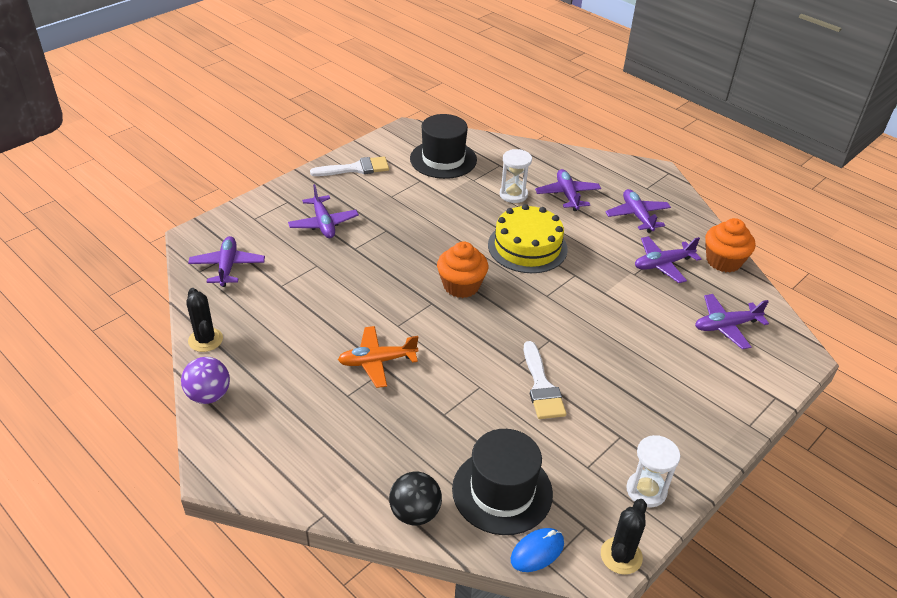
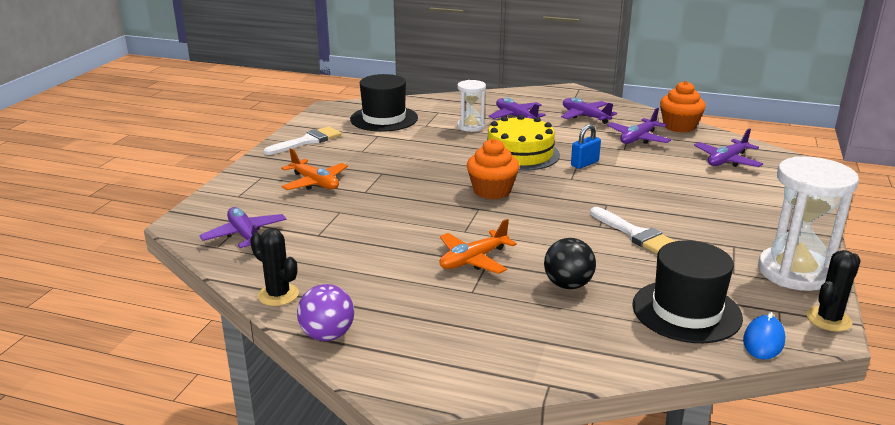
camera: 25 degrees left, 15 degrees down
(323, 223) = (315, 183): purple plane -> orange plane
(415, 513) = (631, 352): black ball -> black ball (568, 285)
(577, 280) = (584, 163): none -> blue padlock
(621, 556) = (828, 319): black cactus -> black cactus turned 45 degrees clockwise
(646, 490) = (794, 272): white hourglass -> white hourglass, size x1.77

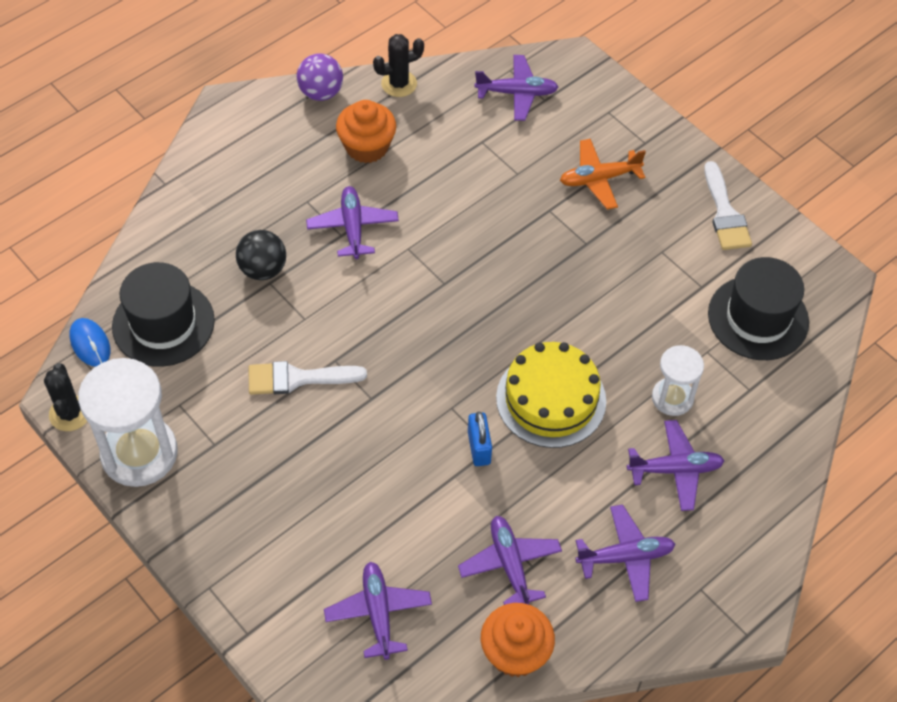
camera: 120 degrees right, 30 degrees up
(473, 260) = (353, 227): orange plane -> purple plane
(492, 191) = (474, 316): orange cupcake -> orange cupcake (367, 147)

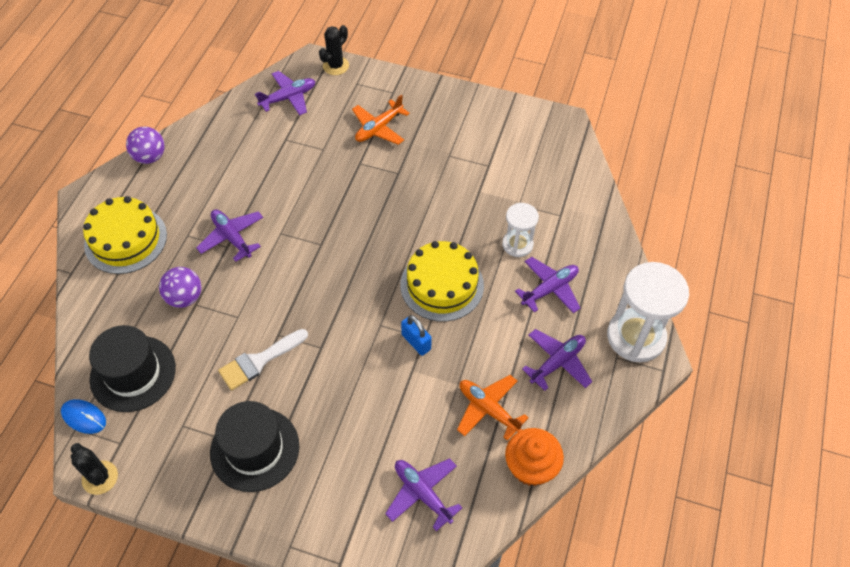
camera: 30 degrees left, 0 degrees up
(139, 453) = (174, 477): white hourglass -> white hourglass (636, 337)
(241, 175) = (126, 239): none -> yellow cake
(263, 269) = (185, 297): black ball -> purple ball
(367, 147) = (207, 178): orange cupcake -> none
(399, 84) = (203, 127): black cactus -> black cactus (336, 66)
(510, 565) = (488, 409): purple plane -> orange plane
(725, 213) = (472, 113): white brush -> none
(758, 318) = (535, 168): black hat -> black hat (255, 449)

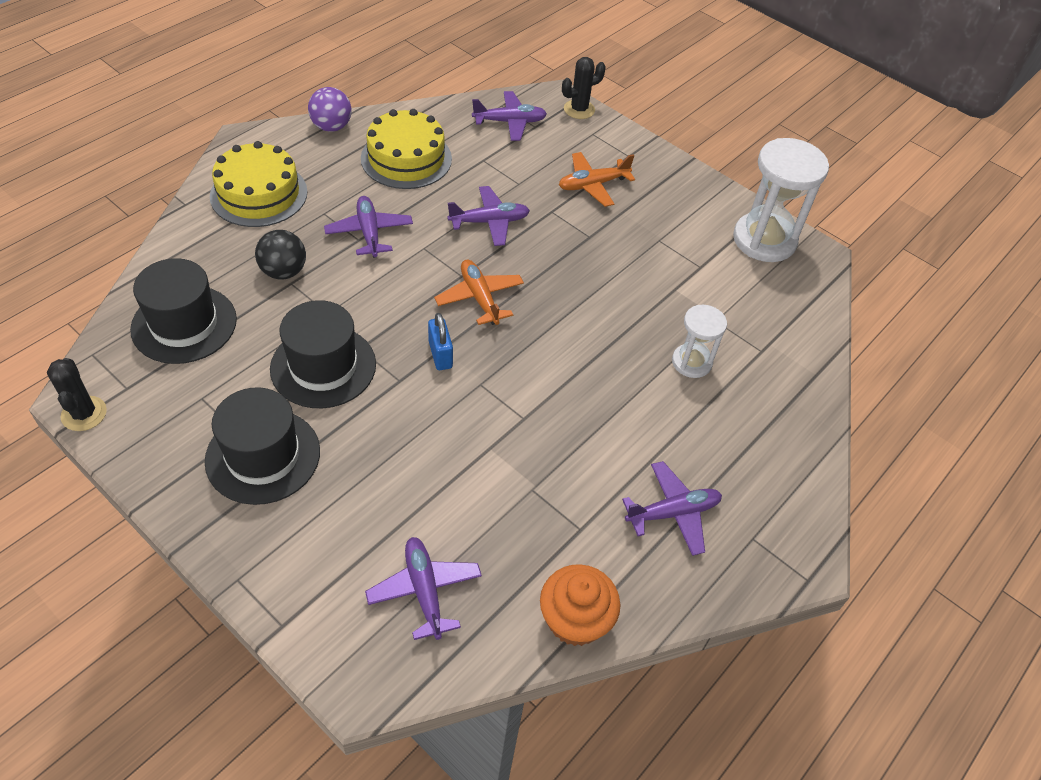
camera: 20 degrees right, 5 degrees down
(84, 417) = (107, 347): blue mouse -> none
(185, 297) = (284, 272): purple ball -> black ball
(259, 361) = (323, 366): white brush -> black hat
(416, 342) = (512, 419): blue padlock -> blue padlock (440, 355)
(442, 285) = (576, 370): yellow cake -> yellow cake (406, 158)
(488, 409) = (557, 529): orange plane -> orange plane (479, 298)
(549, 289) = (706, 426): purple plane -> purple plane (489, 222)
(636, 337) = (790, 525): white hourglass -> white hourglass (764, 240)

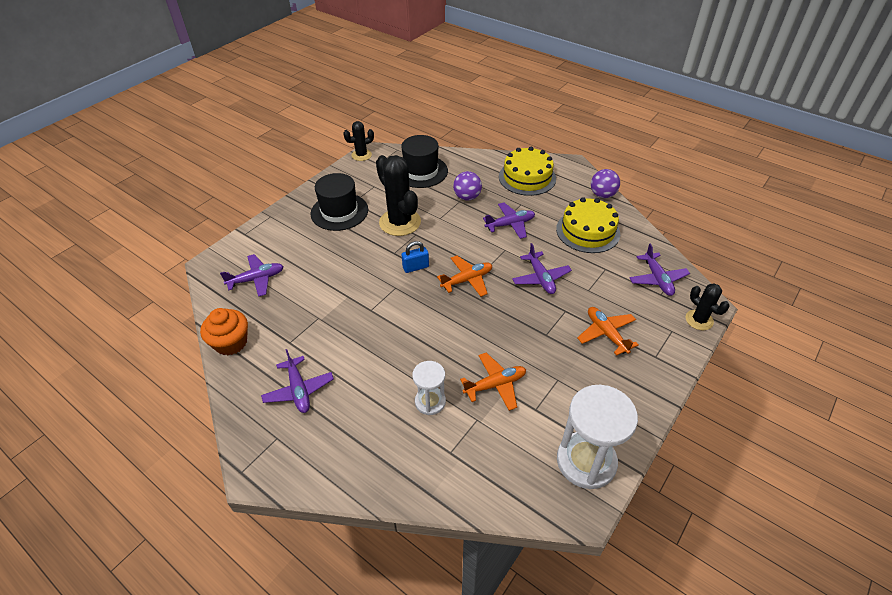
camera: 90 degrees right, 5 degrees down
(284, 272) = (467, 197): black ball -> purple ball
(323, 366) = (400, 222): black hat -> black cactus
(666, 296) = (495, 385): none -> orange plane

